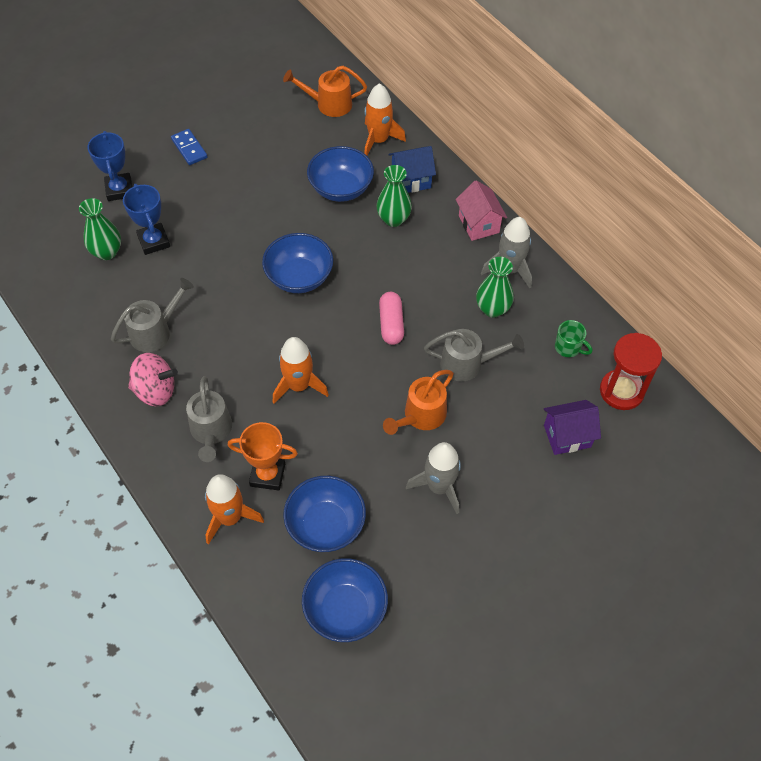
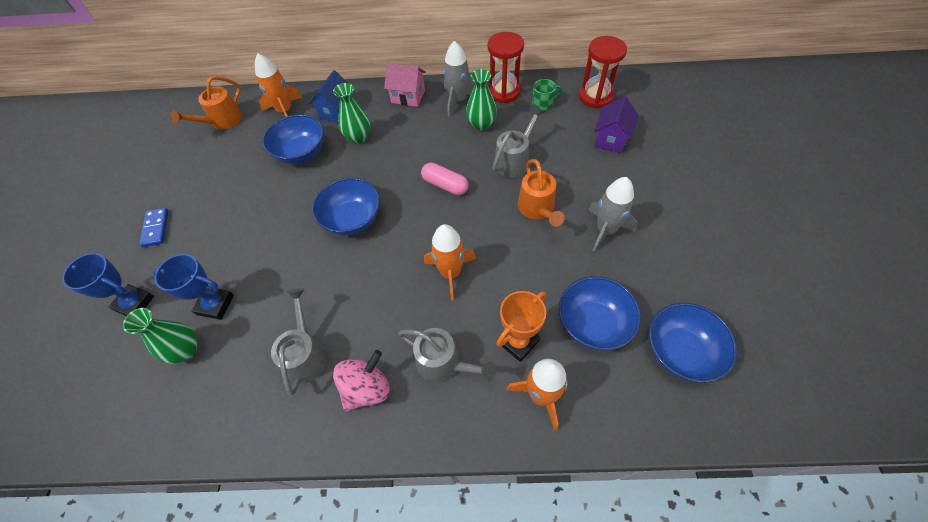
camera: 50 degrees left, 0 degrees up
(189, 148) = (156, 228): blue domino -> blue domino turned 75 degrees clockwise
(556, 302) = (504, 91): none -> red hourglass

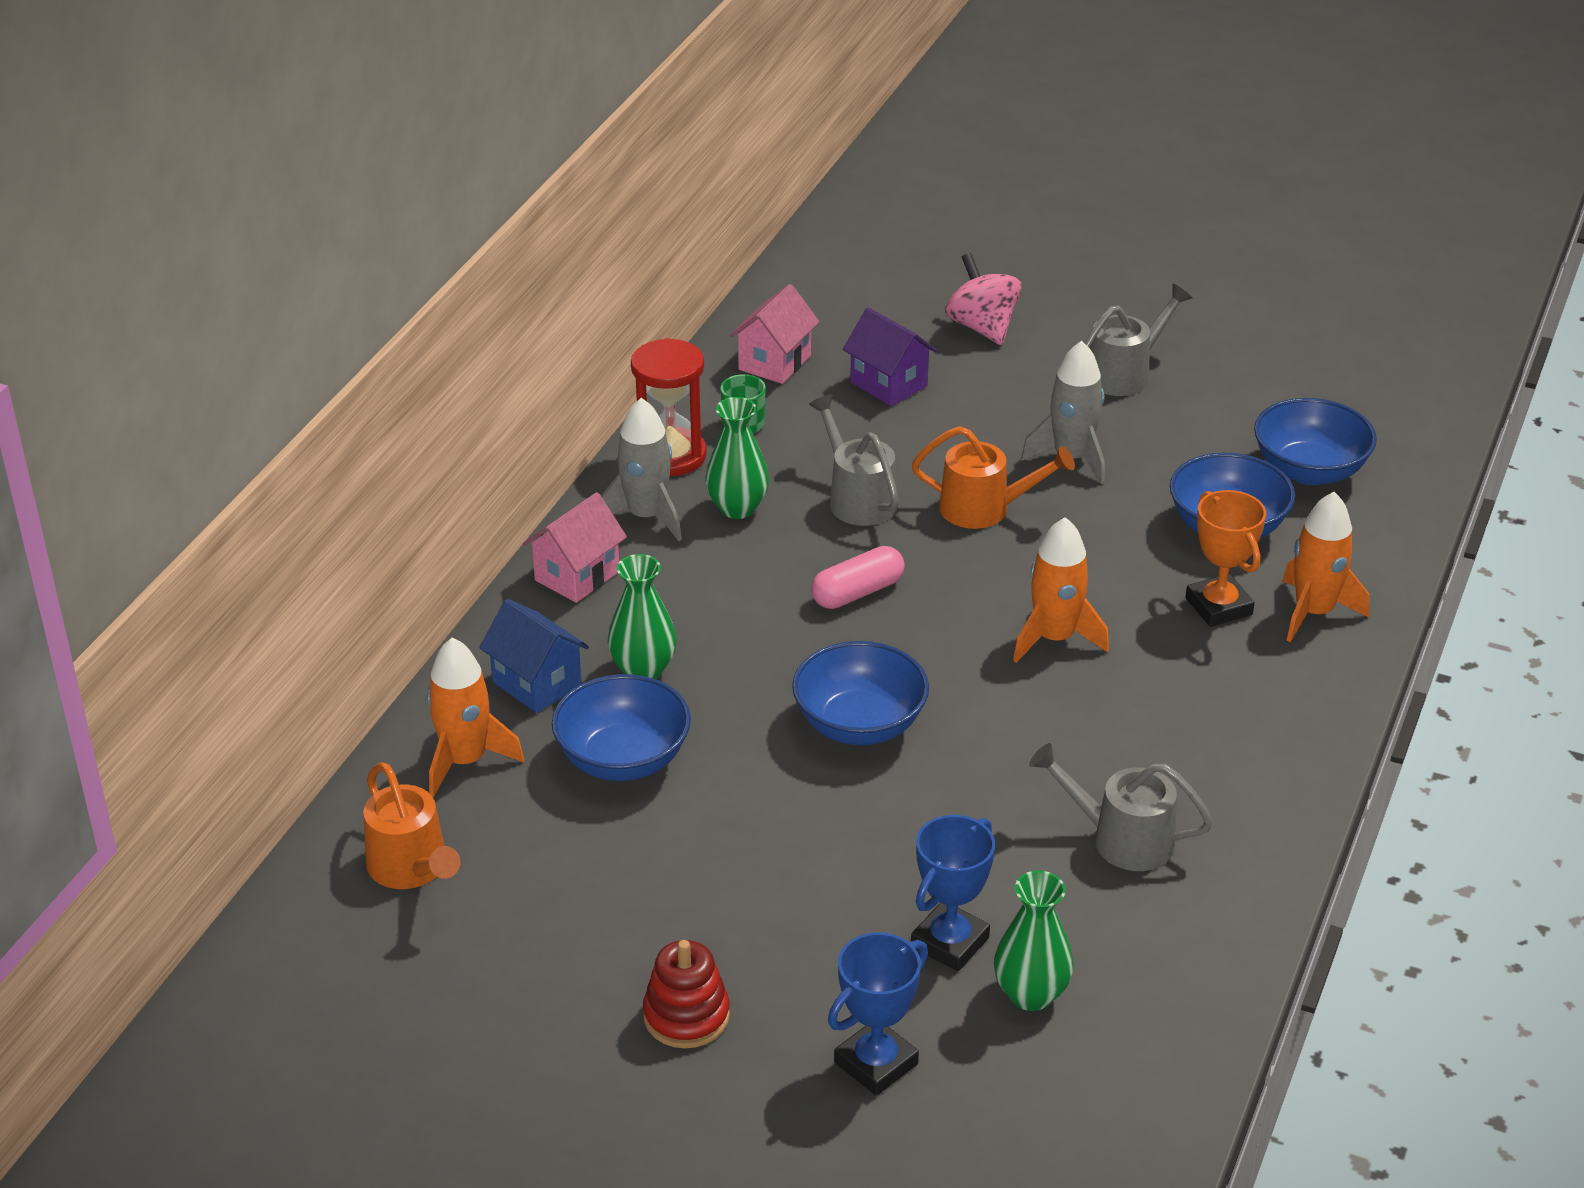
camera: 70 degrees left, 20 degrees down
(156, 228) = (686, 1016): blue domino -> red stacking toy
(367, 388) = (1219, 781): pink spinning top -> pink spinning top (982, 327)
(444, 364) = (1217, 690): grey watering can -> grey watering can (1125, 373)
(595, 97) = (774, 363): red hourglass -> pink house

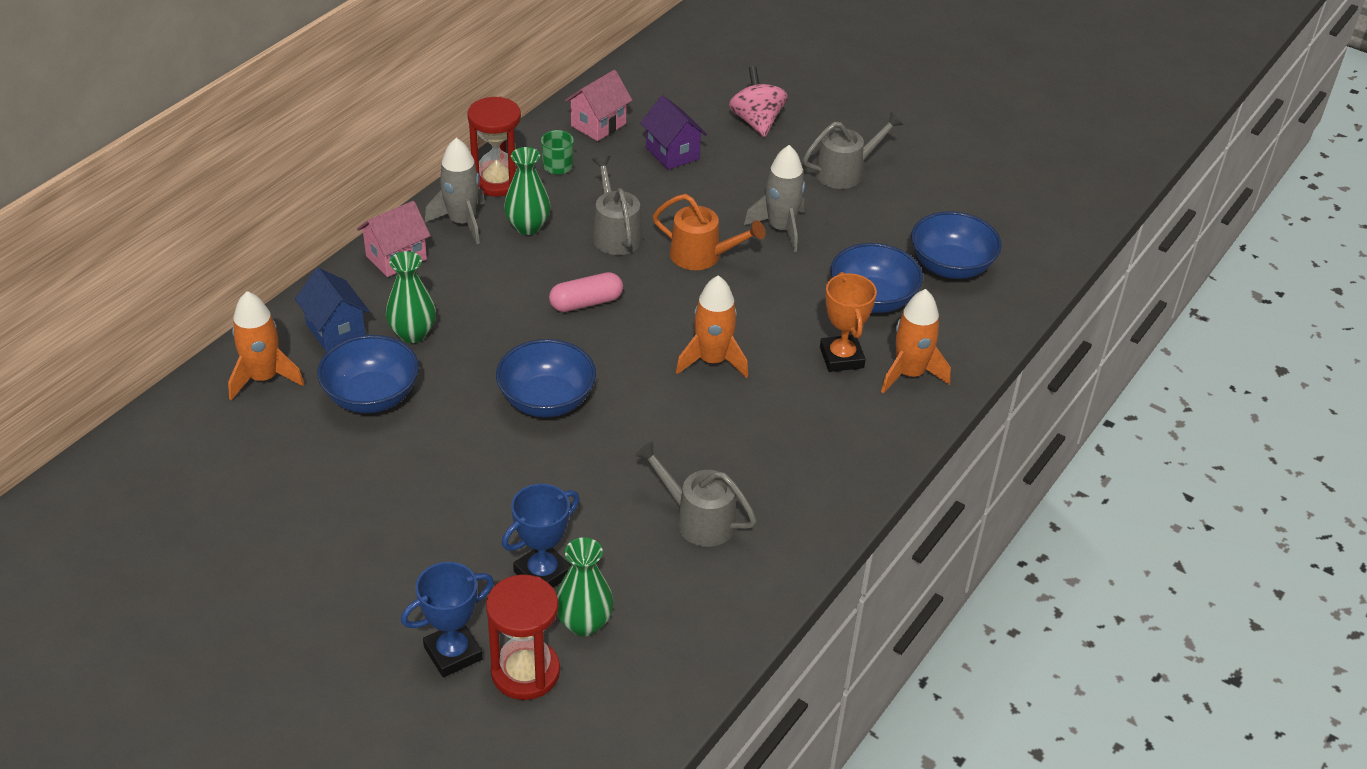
camera: 10 degrees right, 5 degrees up
(412, 869) = (195, 449): orange watering can -> none
(686, 1016) = (336, 592): red stacking toy -> none
(981, 1069) = (525, 672): none -> red hourglass

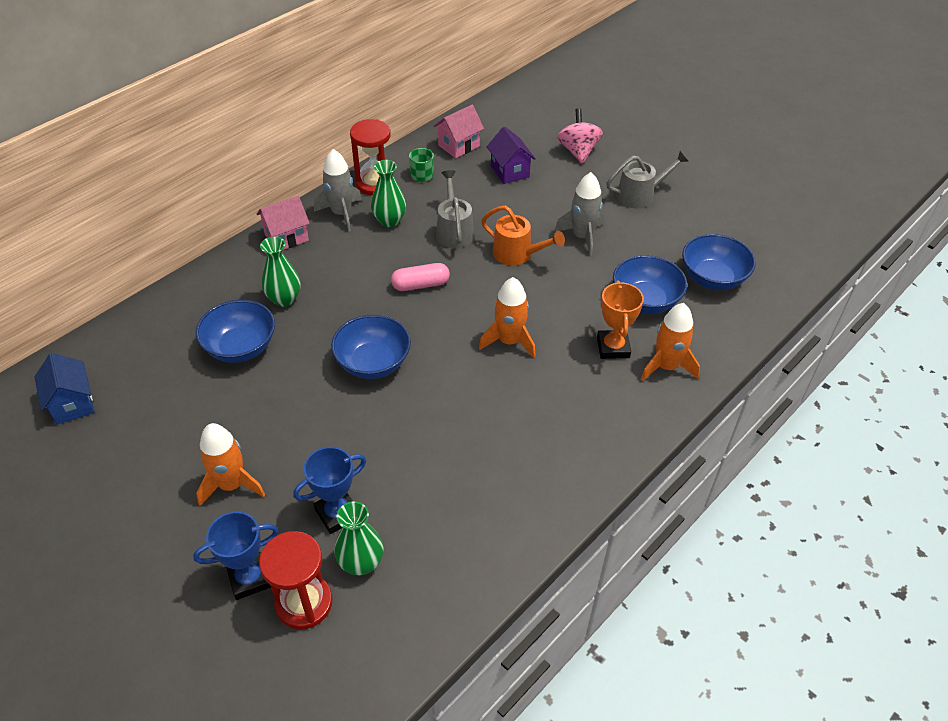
camera: 10 degrees right, 5 degrees up
(264, 378) = (165, 325): orange rocket -> orange rocket (232, 485)
(336, 331) = (227, 292): blue house -> blue house (72, 404)
(697, 519) = (472, 478): grey watering can -> none

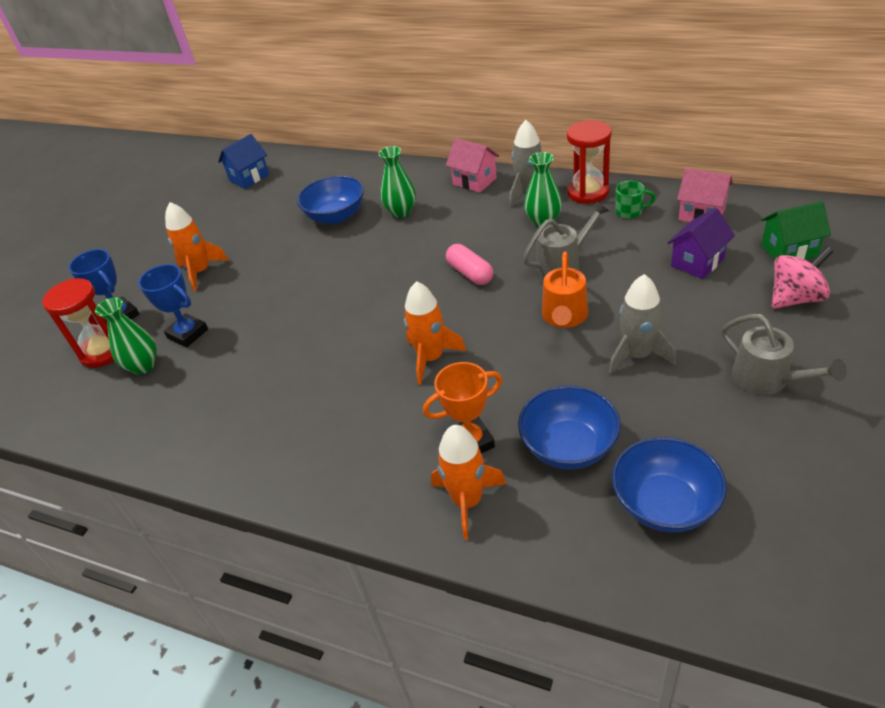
camera: 75 degrees right, 5 degrees down
(373, 363) = (355, 286): blue bowl -> none
(531, 131) = (789, 250): none -> green house

